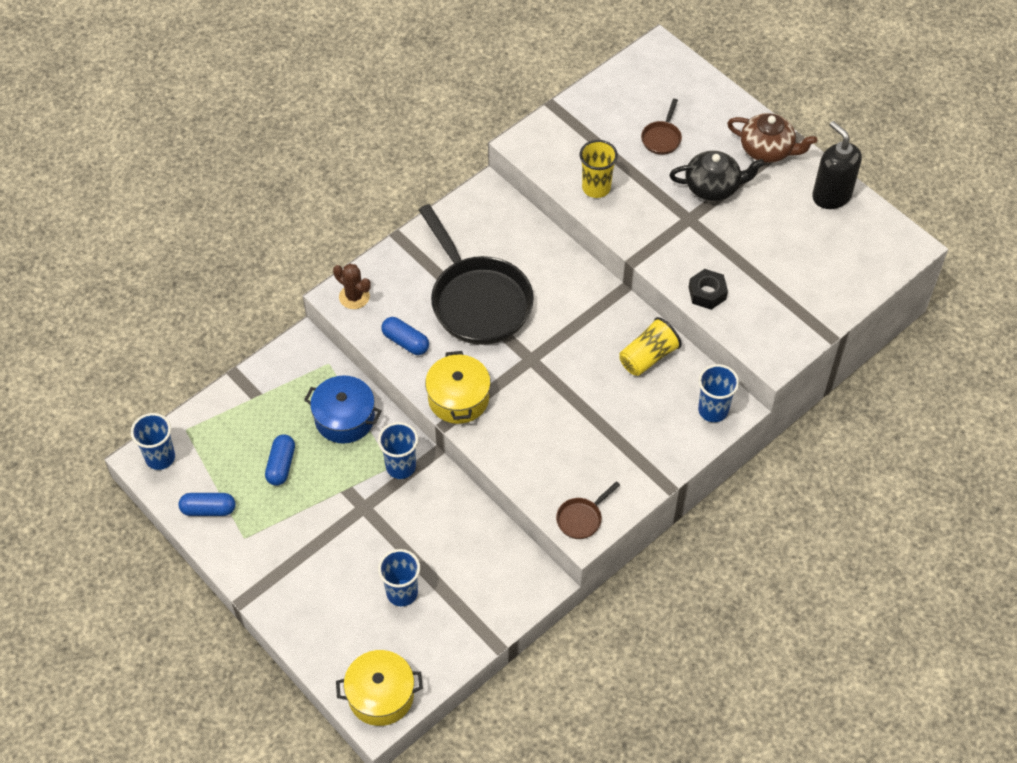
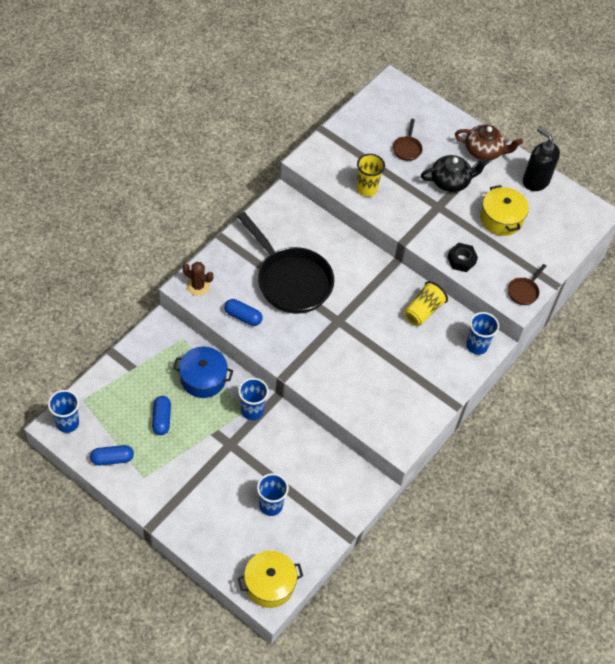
camera: 15 degrees left, 0 degrees up
(458, 398) = (290, 355): yellow pot -> yellow pot (501, 219)
(581, 518) = (397, 435): brown pan -> brown pan (524, 291)

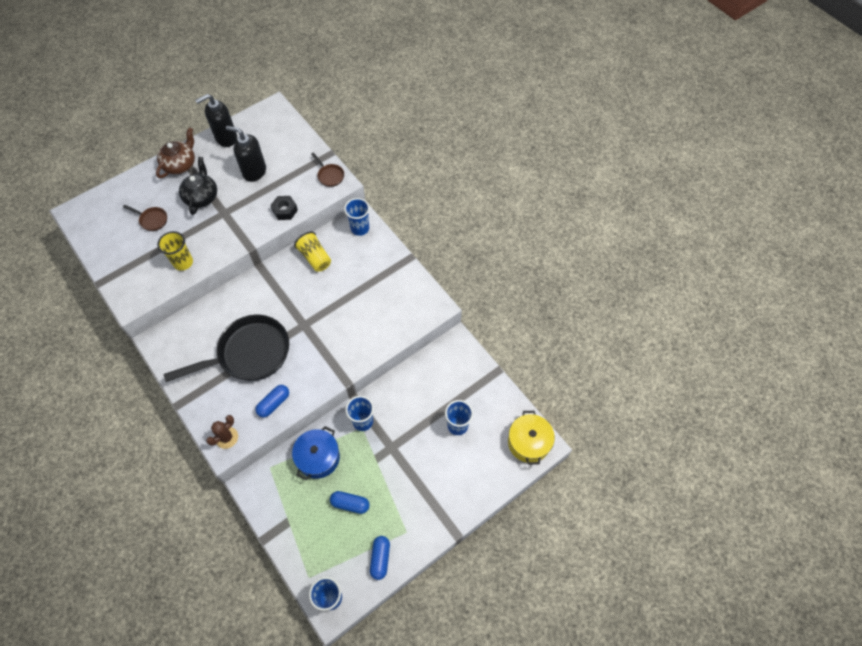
camera: 70 degrees left, 5 degrees up
(501, 219) = (254, 171): yellow pot -> black soap dispenser

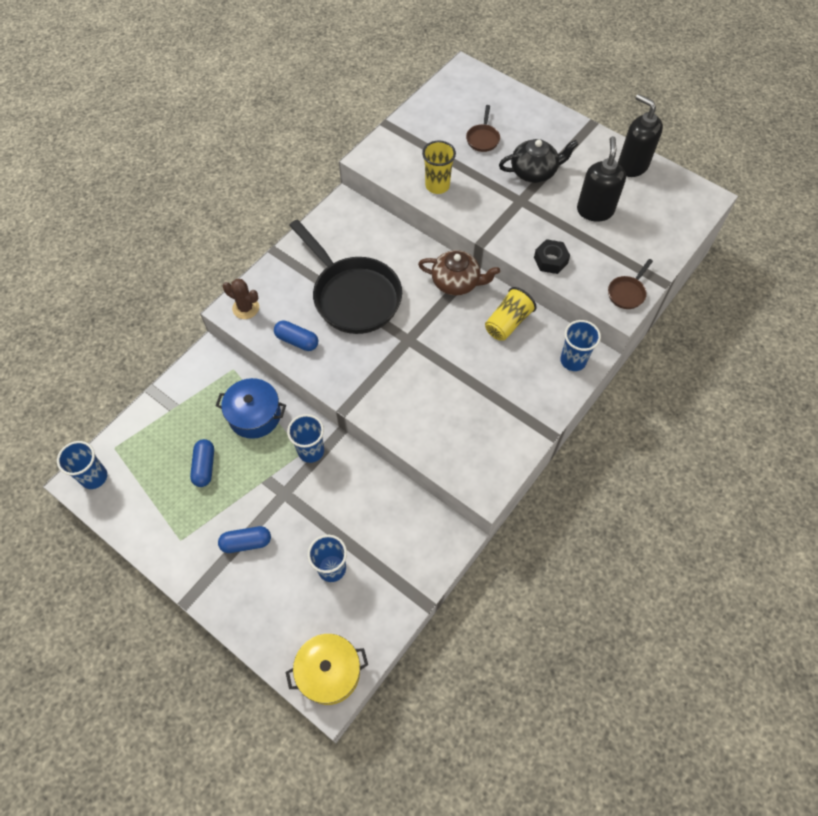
camera: 75 degrees right, 0 degrees up
(180, 164) = (571, 136): brown teapot -> brown teapot (456, 282)
(380, 558) = (144, 518): blue capsule -> blue capsule (246, 542)

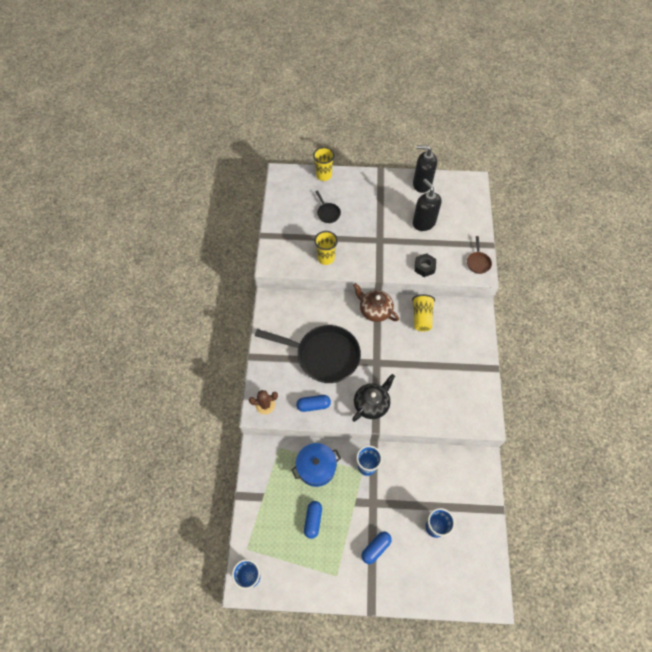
camera: 35 degrees left, 0 degrees up
(204, 466) = (313, 520): blue capsule -> blue capsule turned 45 degrees clockwise
(329, 672) = (482, 587): yellow pot -> none
(456, 282) = (375, 310): brown teapot -> brown teapot turned 120 degrees counterclockwise
(483, 138) = (327, 213): brown pan -> black pan
(514, 95) = (323, 175): none -> yellow cup
(534, 172) = (373, 218): black teapot -> black teapot (372, 404)
(573, 360) = (472, 318): blue cup -> none

